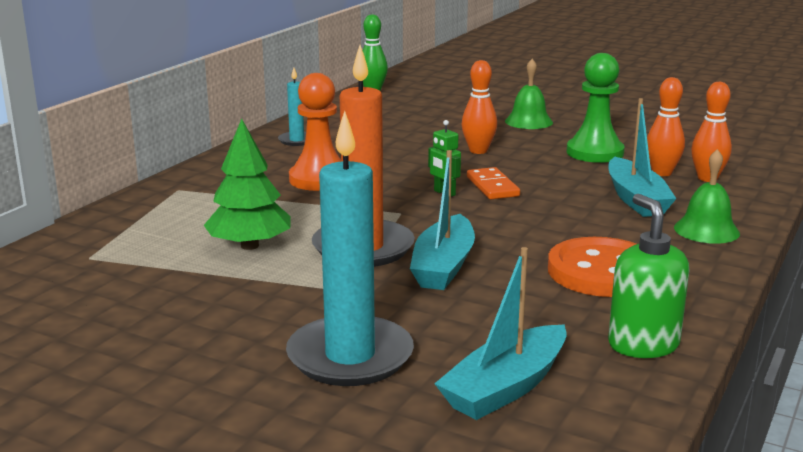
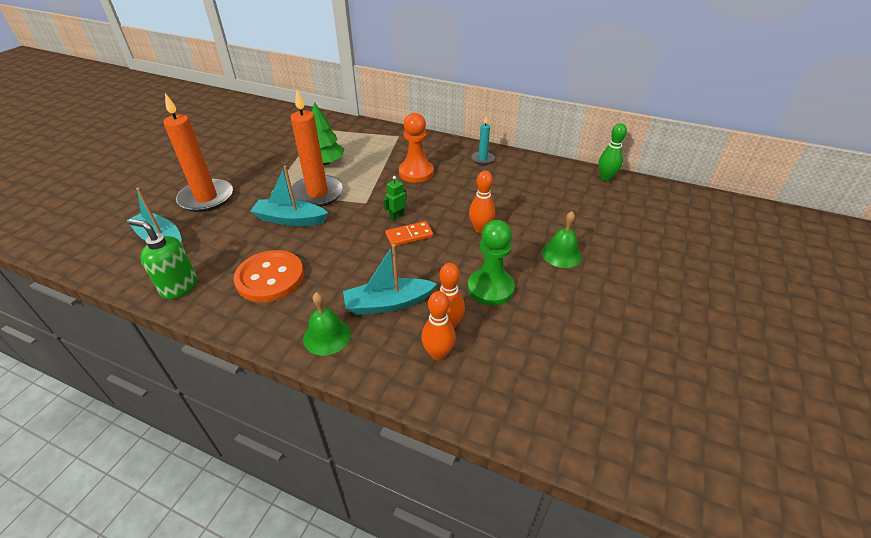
camera: 85 degrees right, 20 degrees up
(350, 356) = (206, 198): turquoise candle -> orange candle
(643, 344) = (179, 287): green soap dispenser -> green soap dispenser turned 135 degrees counterclockwise

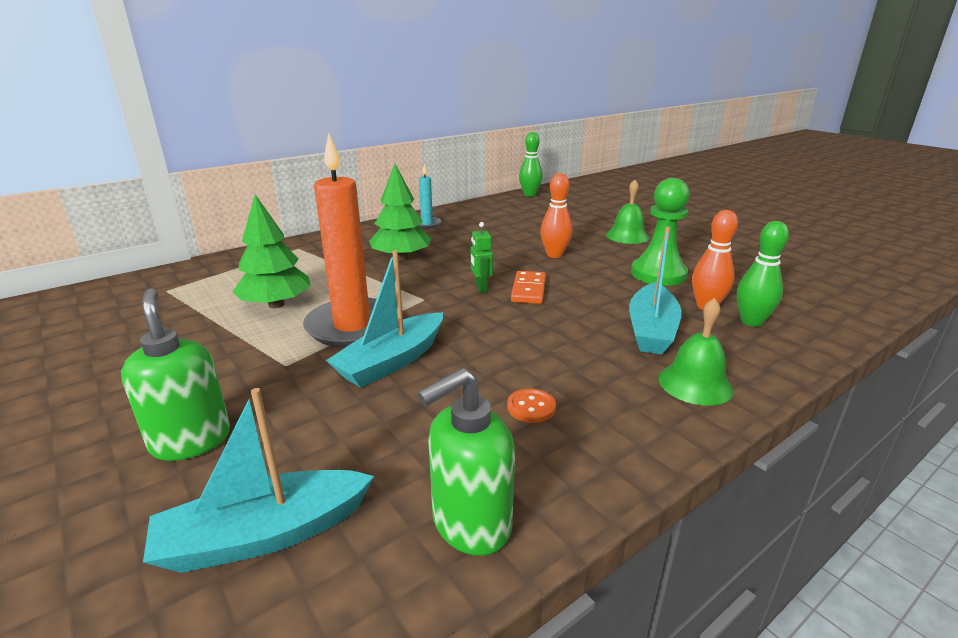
camera: 60 degrees left, 15 degrees down
(206, 198) = (191, 440): orange candle -> green soap dispenser
(270, 278) = (531, 407): orange button -> orange button, size x0.40
(416, 172) = (401, 258): orange pawn -> green tree
(438, 353) = (751, 322): orange bowling pin -> green bowling pin

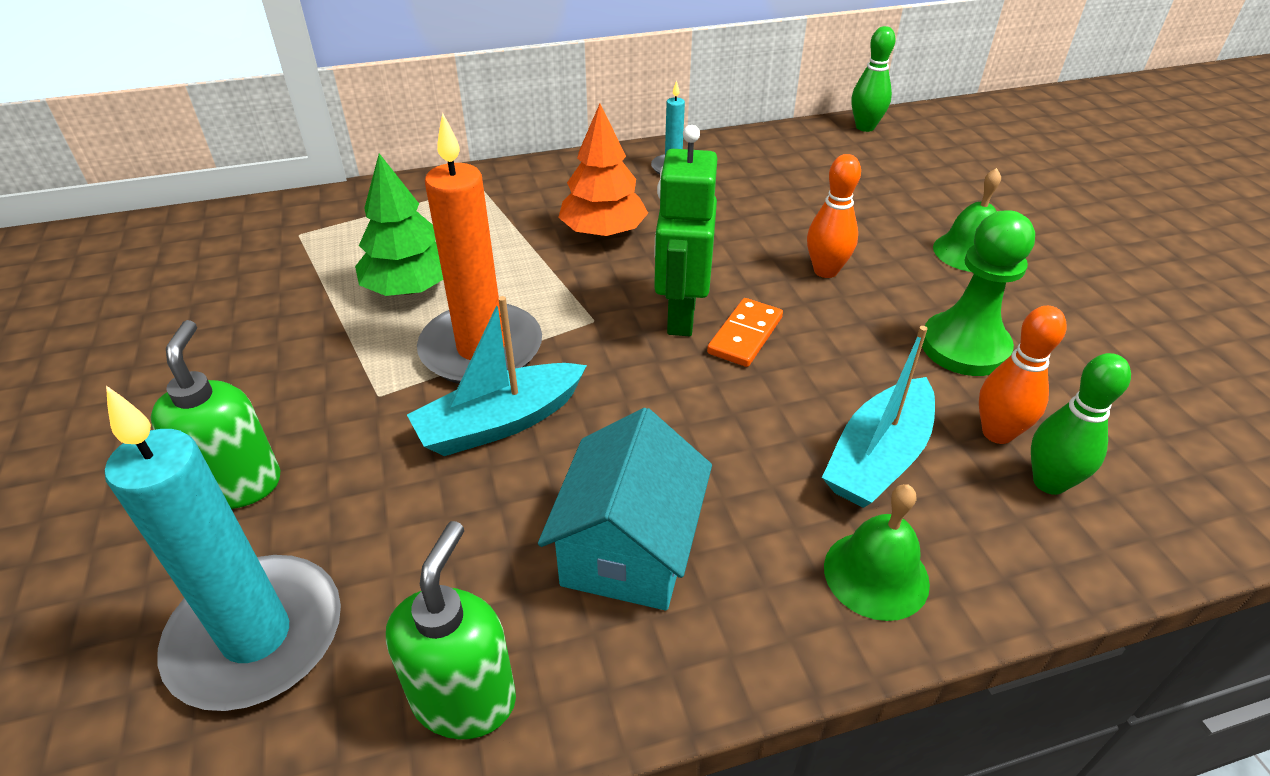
camera: 20 degrees right, 15 degrees up
(264, 535) = (257, 636): turquoise boat -> turquoise candle
(401, 258) = (603, 232): green tree -> orange tree
(470, 524) = (464, 698): green soap dispenser -> green soap dispenser turned 120 degrees clockwise
(481, 288) = (680, 316): green robot -> green robot, size x2.04
(531, 407) = (628, 548): orange button -> turquoise house

